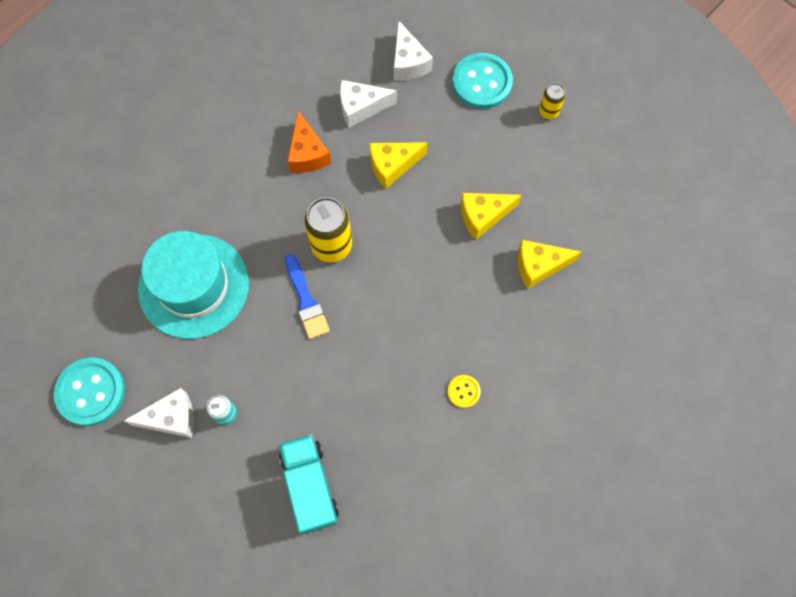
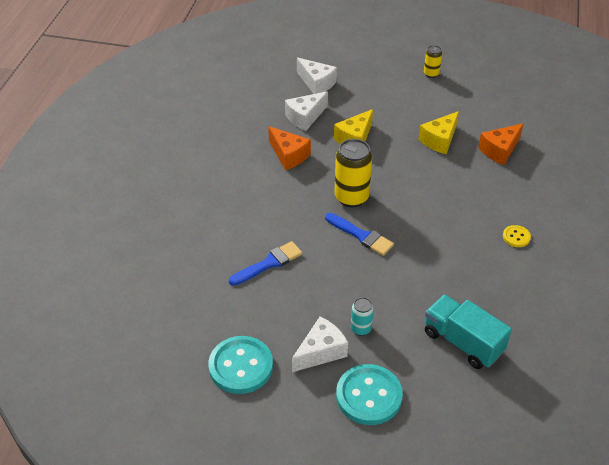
camera: 30 degrees left, 25 degrees down
(194, 286) = (269, 263): turquoise hat -> blue brush
(482, 82) = (375, 75): turquoise button -> turquoise button (369, 396)
(539, 266) = (499, 150): yellow cheese -> orange cheese

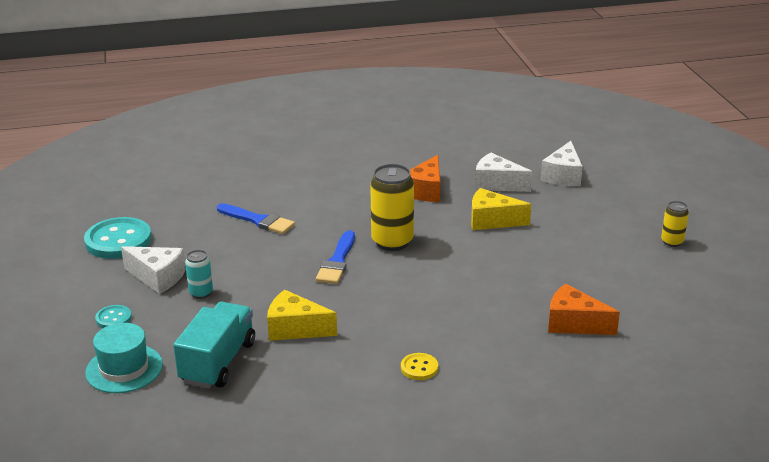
camera: 65 degrees right, 15 degrees down
(369, 396) = (113, 318): turquoise button -> turquoise button, size x0.48
(439, 140) = (547, 275): yellow cheese -> yellow cheese (295, 328)
(445, 404) = (124, 369): none -> turquoise hat

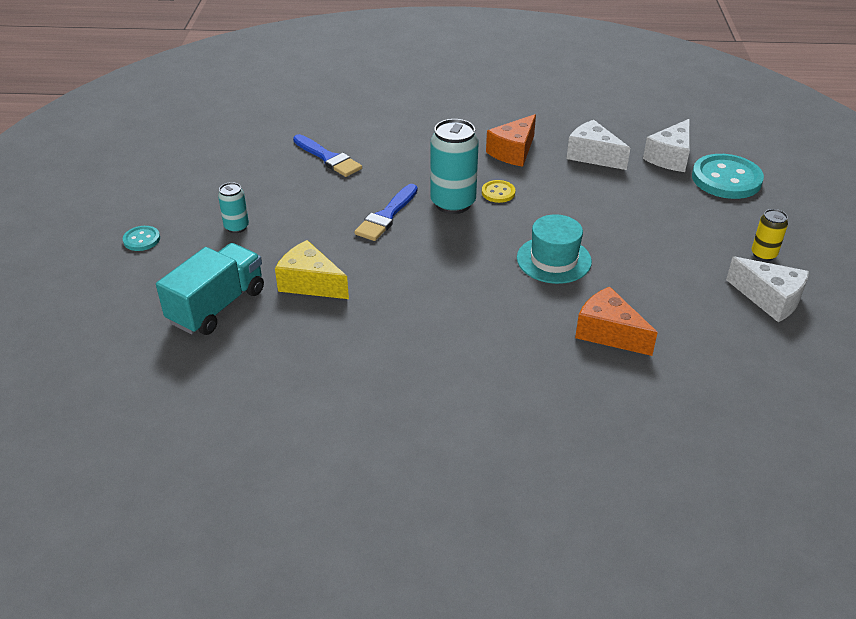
camera: 15 degrees right, 10 degrees up
(118, 240) = (185, 158): turquoise button -> turquoise button (726, 179)
(124, 369) = (125, 295): turquoise hat -> turquoise hat (554, 260)
(158, 277) = (203, 203): white cheese -> white cheese (769, 299)
(392, 242) = (453, 203): yellow can -> turquoise can
(419, 368) = (417, 352): yellow button -> yellow button (498, 193)
(492, 221) = (569, 197): yellow cheese -> none

